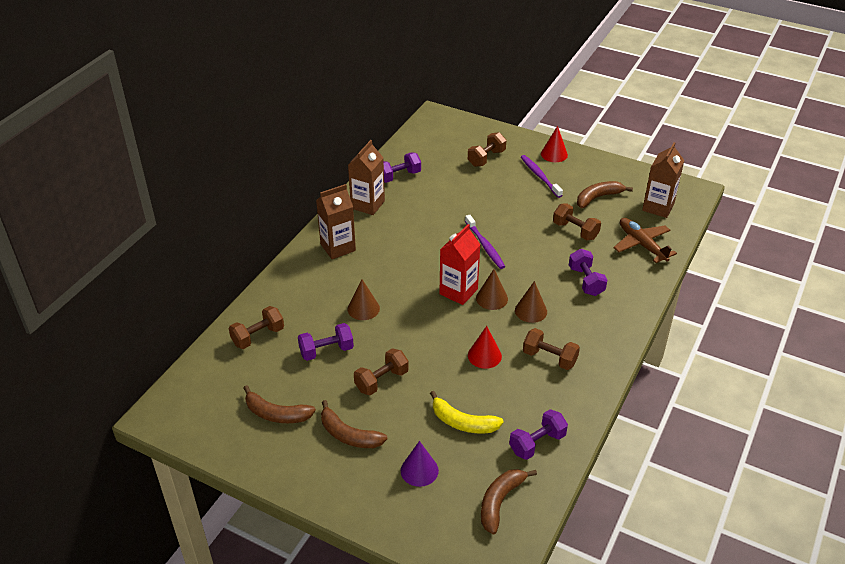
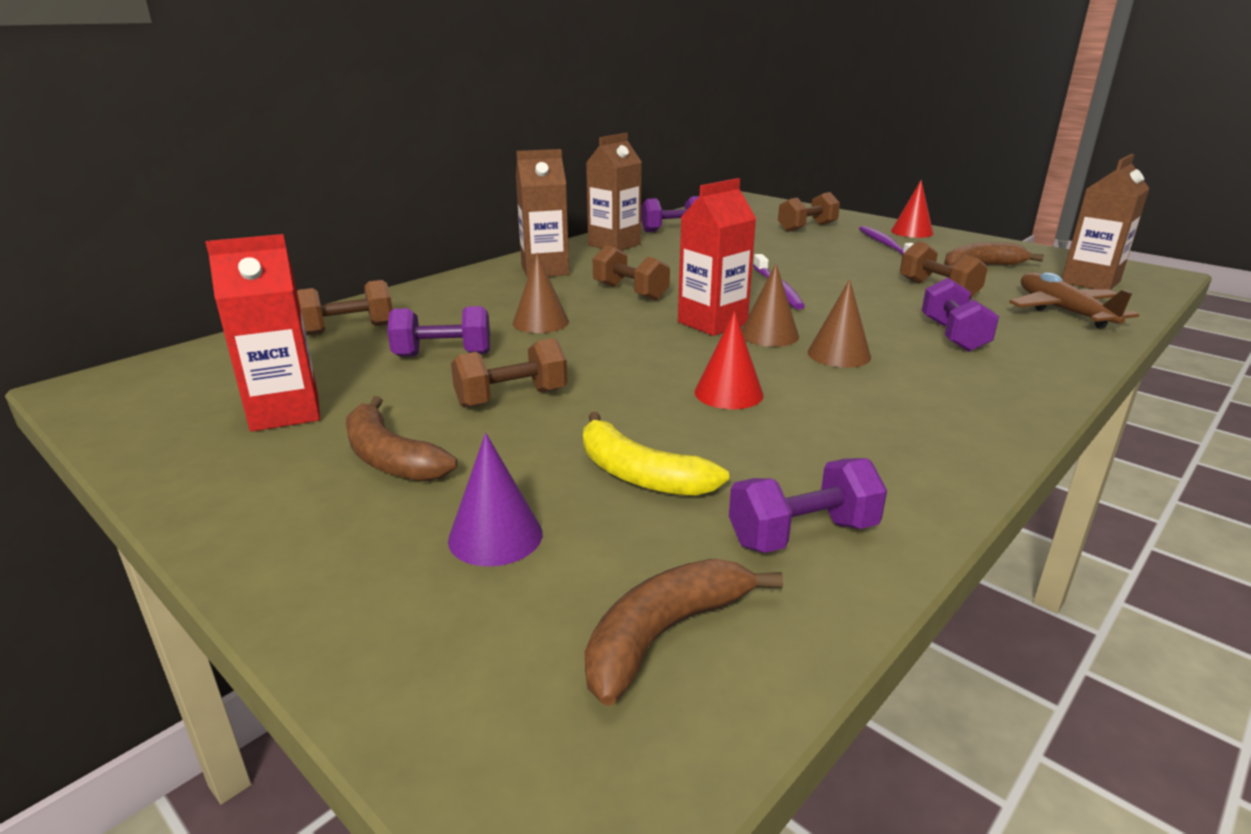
camera: 15 degrees right, 15 degrees down
(276, 414) = (285, 412): brown banana -> red carton
(549, 358) = (864, 412): brown dumbbell -> brown dumbbell (630, 292)

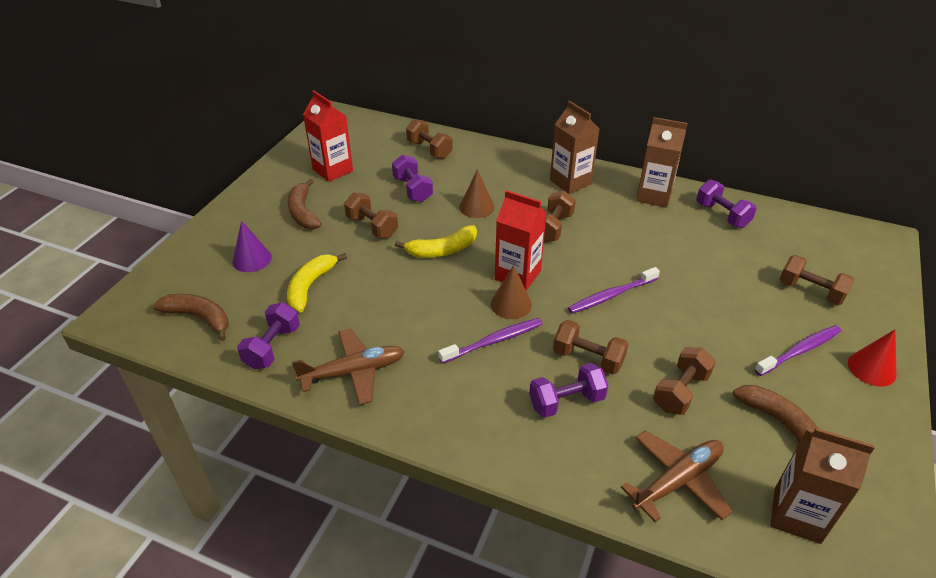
camera: 70 degrees right, 15 degrees up
(390, 458) = (303, 212): brown banana -> brown banana turned 45 degrees counterclockwise
(623, 356) = (442, 250): none -> yellow banana
(728, 393) = (411, 300): red cone -> none
(802, 534) = (272, 347): purple dumbbell -> purple dumbbell turned 60 degrees clockwise
(839, 354) = (494, 341): brown cone -> purple toothbrush
(882, 315) = (588, 358): none -> brown dumbbell
(886, 458) = (354, 372): none -> brown plane

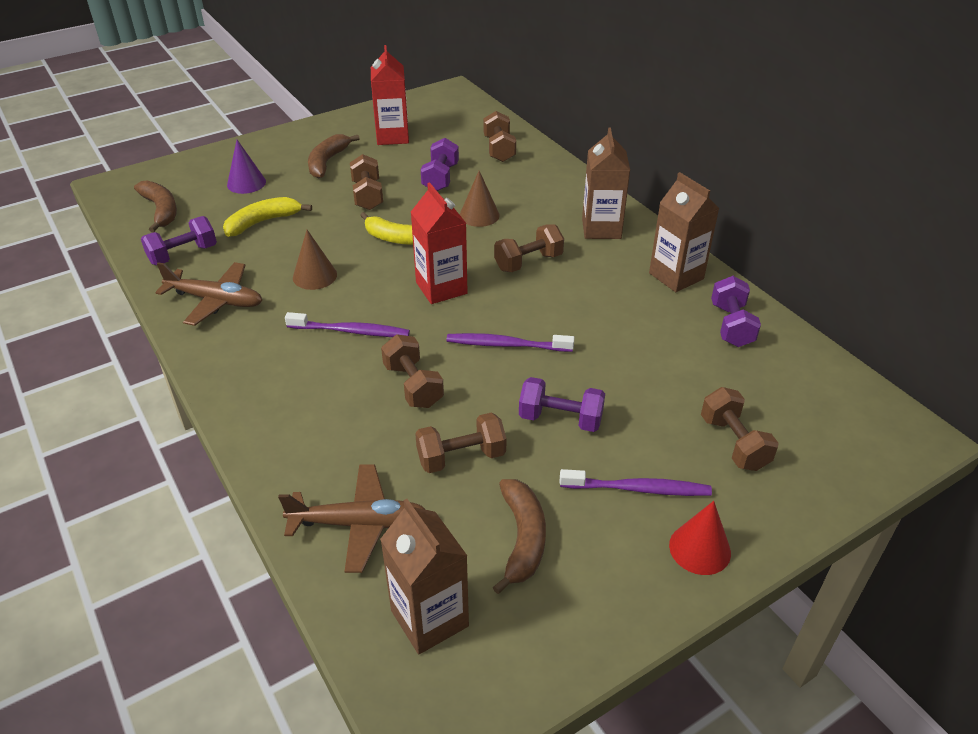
camera: 35 degrees right, 0 degrees up
(511, 304) = (404, 309): brown cone -> brown cone (315, 276)
(566, 402) = (348, 409): purple dumbbell -> purple dumbbell (560, 419)

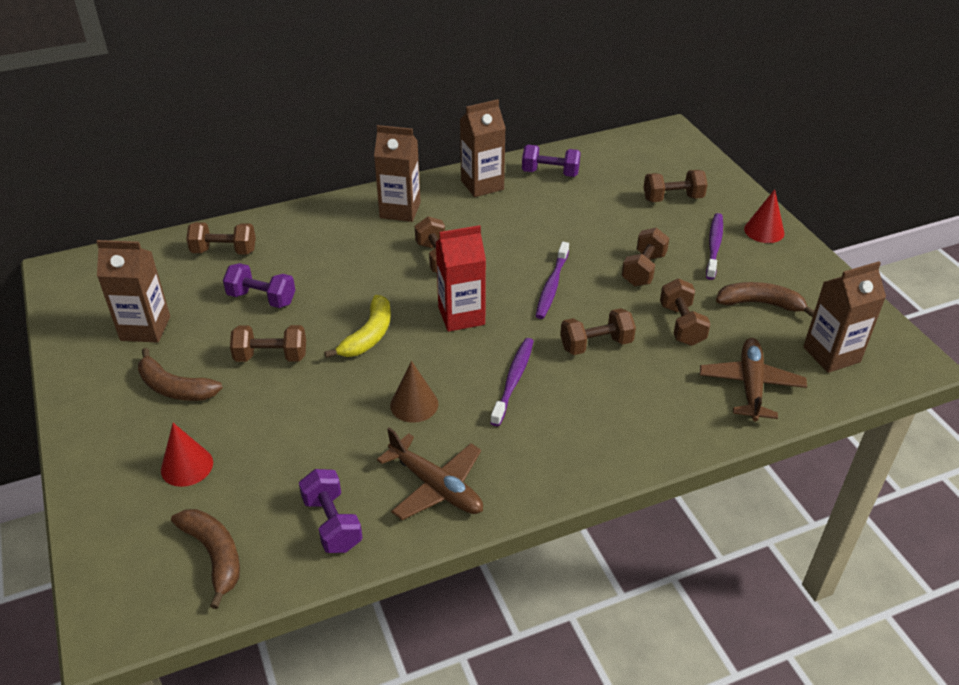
camera: 80 degrees left, 0 degrees up
(161, 210) = (214, 555): brown banana -> brown banana turned 75 degrees clockwise
(216, 300) = (436, 487): brown plane -> brown plane turned 105 degrees clockwise
(246, 183) = (187, 466): purple cone -> red cone
(263, 222) = (289, 448): yellow banana -> none
(392, 137) = (145, 328): red carton -> brown carton
(479, 215) = (347, 279): brown cone -> none
(560, 419) = (643, 270): purple dumbbell -> brown dumbbell

